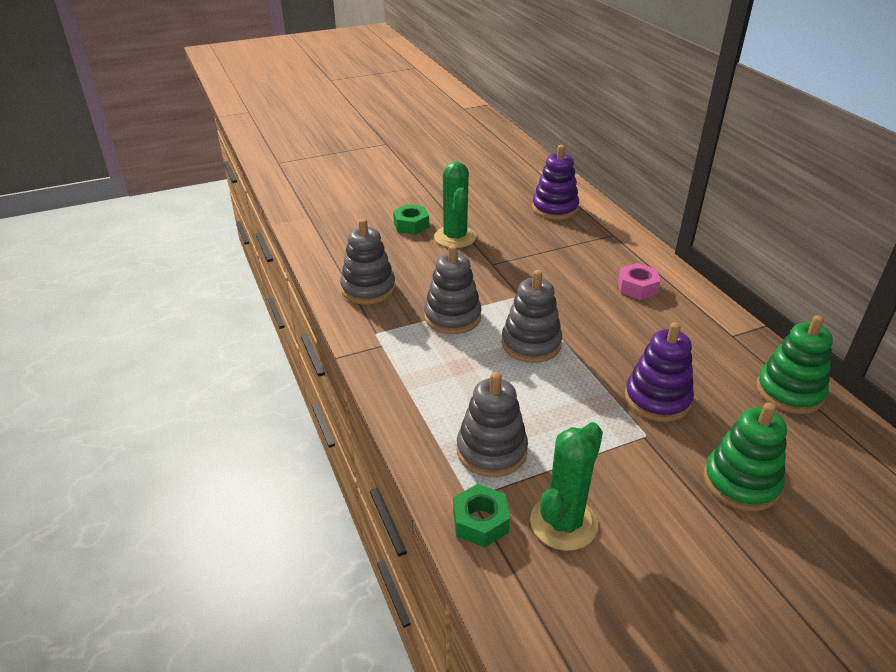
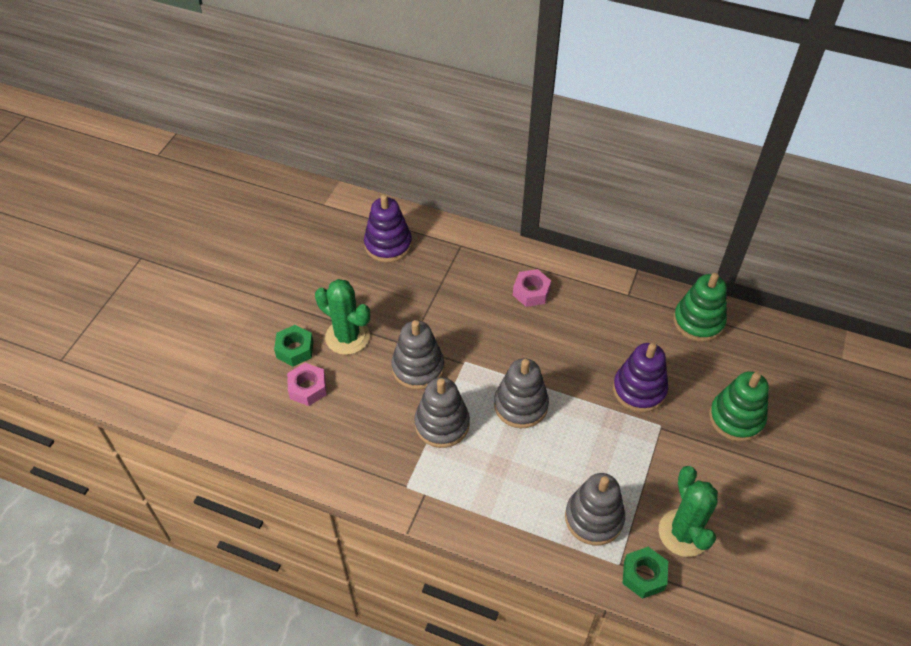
camera: 45 degrees left, 15 degrees up
(368, 289) = (346, 448): grey stacking toy -> grey stacking toy (418, 368)
(390, 247) = (307, 388): none -> pink nut

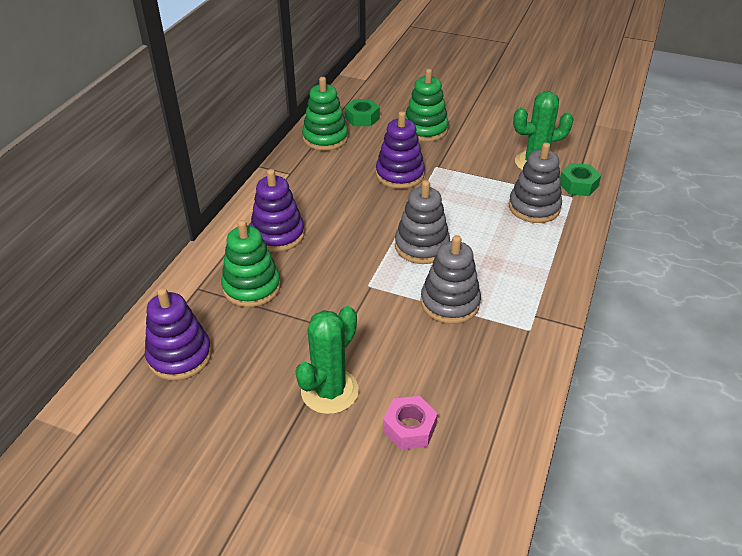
camera: 90 degrees left, 10 degrees down
(295, 349) = (348, 448): green nut -> green nut (362, 118)
(418, 368) = (377, 323): grey stacking toy -> none
(462, 280) = (252, 287): none -> green stacking toy
(531, 292) = (278, 235): pink nut -> purple stacking toy

